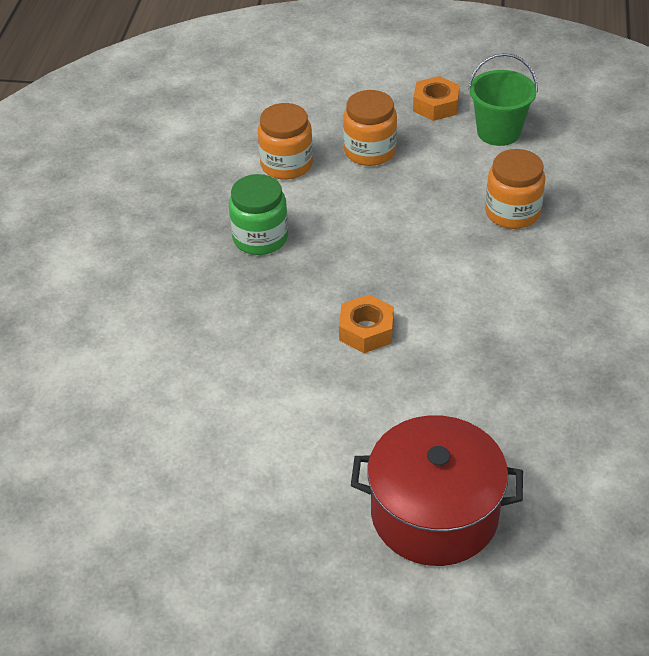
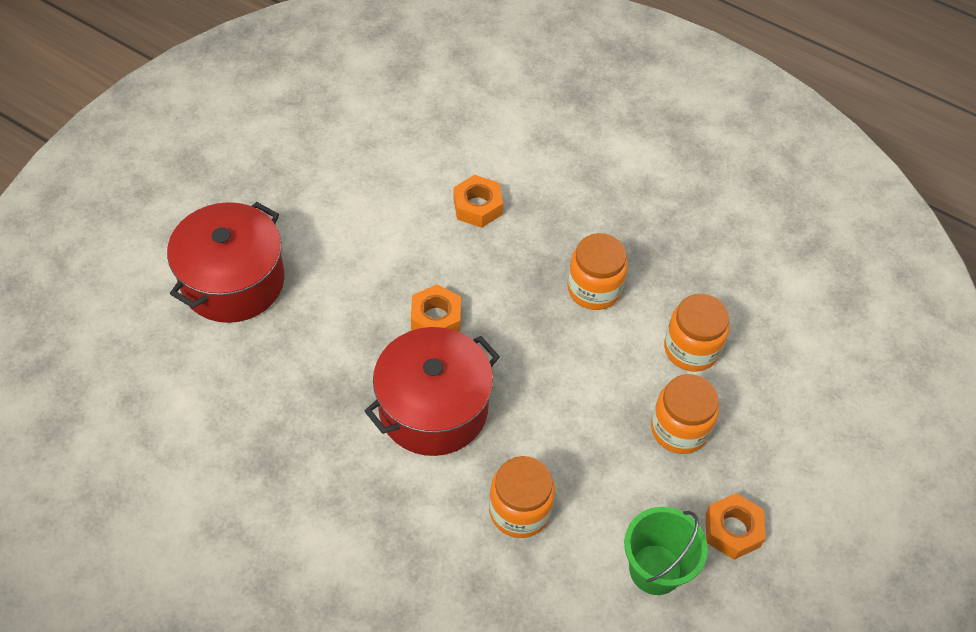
camera: 110 degrees right, 10 degrees up
(207, 351) = (477, 206): none -> orange nut
(260, 238) = (594, 289): green jar -> orange jar
(462, 296) = (433, 408): none -> red pot

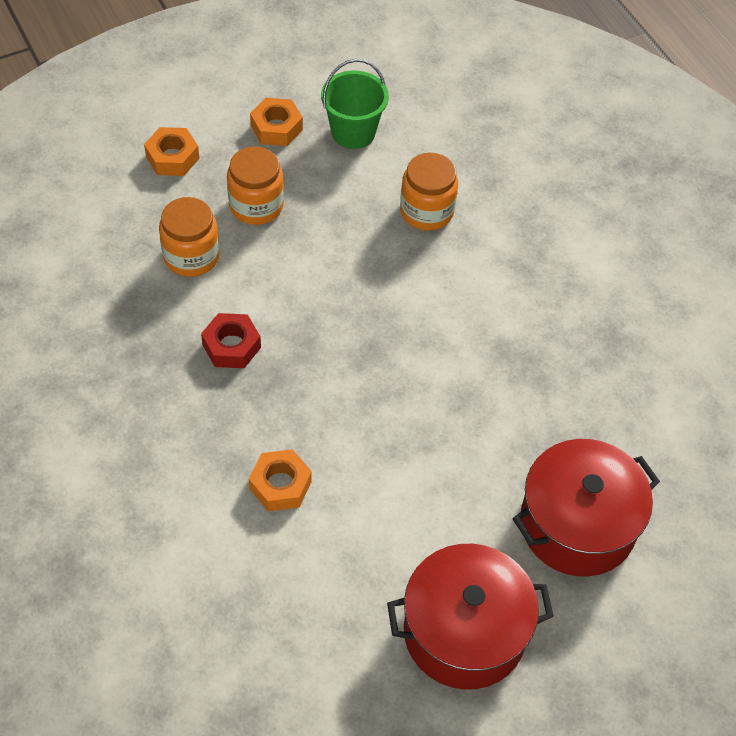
camera: 150 degrees left, 0 degrees up
(433, 408) = (448, 314): red pot -> red pot (464, 632)
(436, 318) = (397, 390): orange nut -> orange nut (172, 157)
(594, 289) = (231, 346): orange jar -> red nut

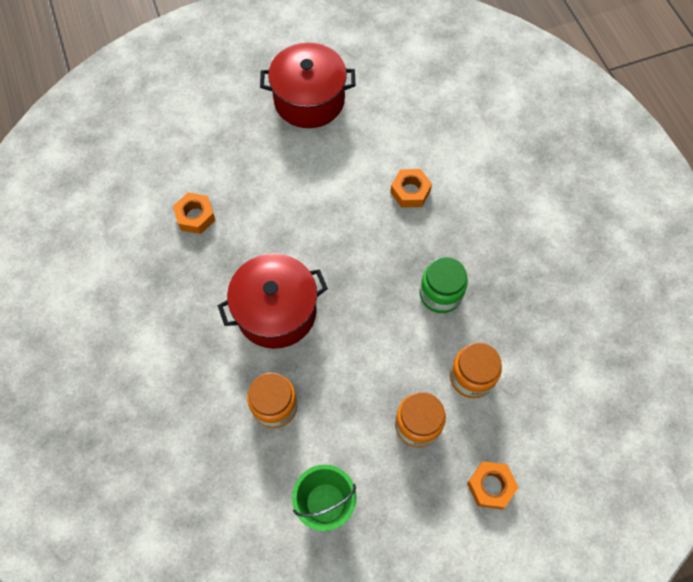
camera: 170 degrees left, 10 degrees up
(231, 346) = (440, 294): red nut -> green jar
(276, 128) = (395, 515): orange nut -> orange nut (195, 216)
(577, 524) = (226, 151): red pot -> red pot (276, 311)

